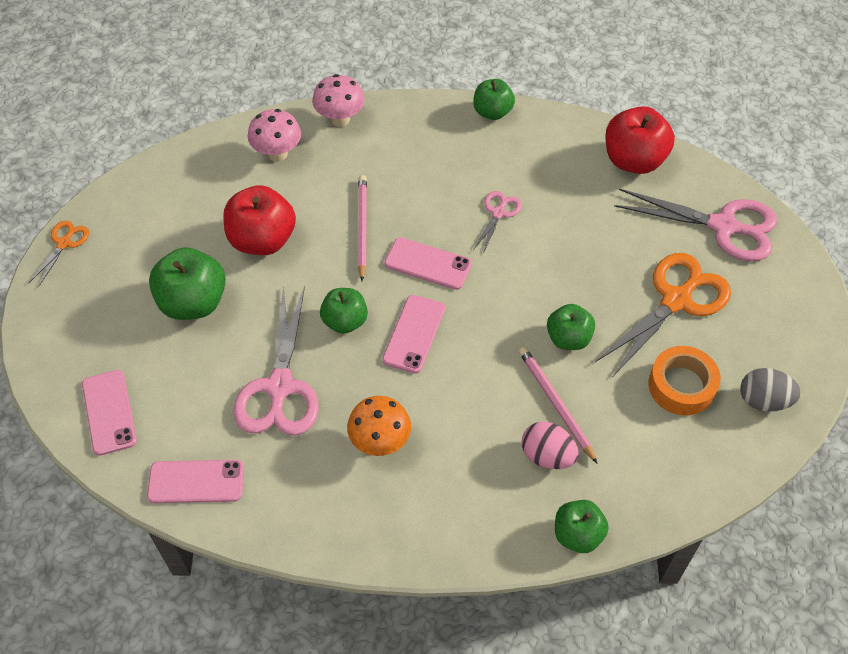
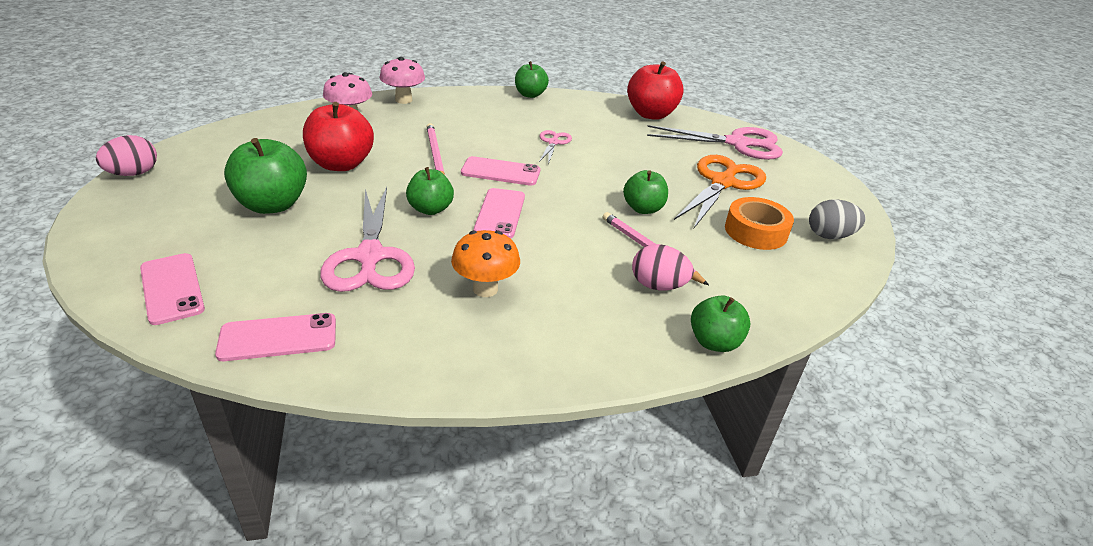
camera: 15 degrees left, 20 degrees down
(64, 243) = (133, 174): orange scissors -> pink egg

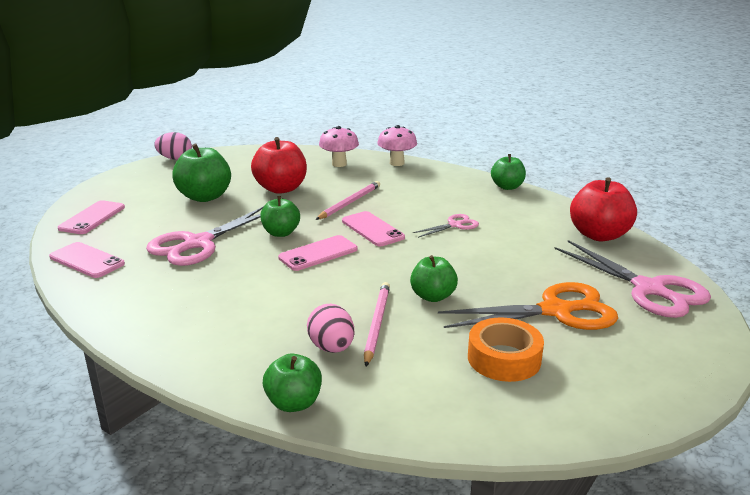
camera: 50 degrees right, 10 degrees down
(485, 289) = (221, 290): orange mushroom -> none
(829, 236) = (581, 401): grey egg -> none

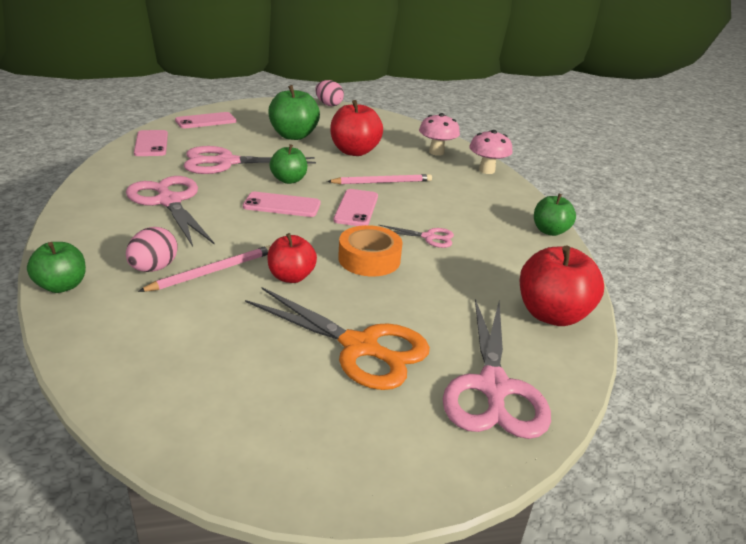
camera: 40 degrees right, 5 degrees up
(224, 297) = (169, 201): none -> pink scissors
(433, 296) = (291, 277): green apple -> red apple
(504, 358) = (238, 351): orange tape -> orange tape (369, 259)

